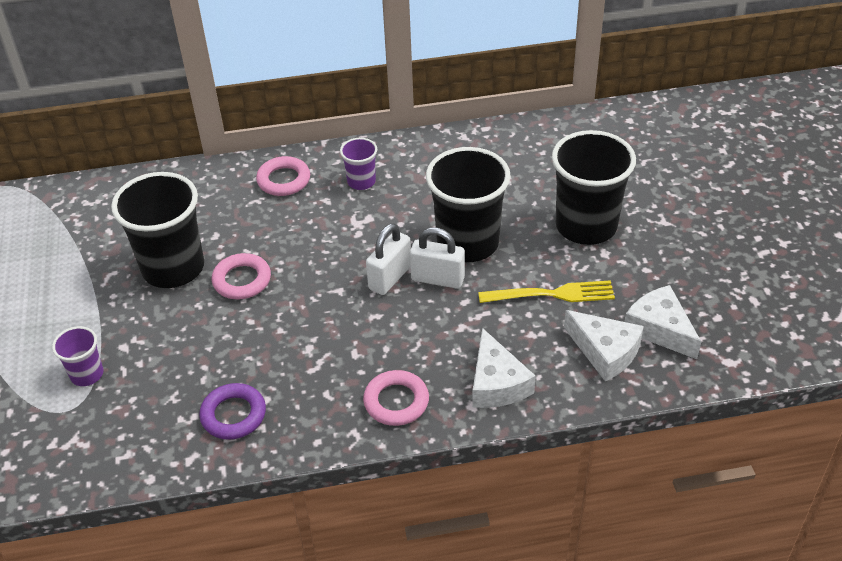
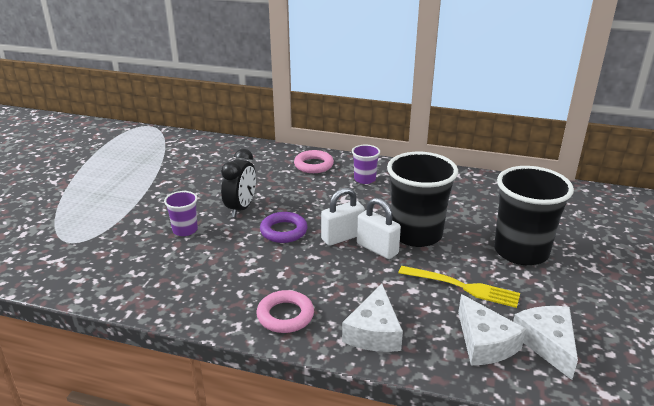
camera: 25 degrees right, 15 degrees down
(87, 374) = (102, 227): purple cup -> purple cup (185, 230)
(173, 268) = (205, 189): black cup -> none
(233, 415) = (166, 282): purple ring -> purple ring (283, 231)
(242, 280) = (241, 208): pink ring -> black clock

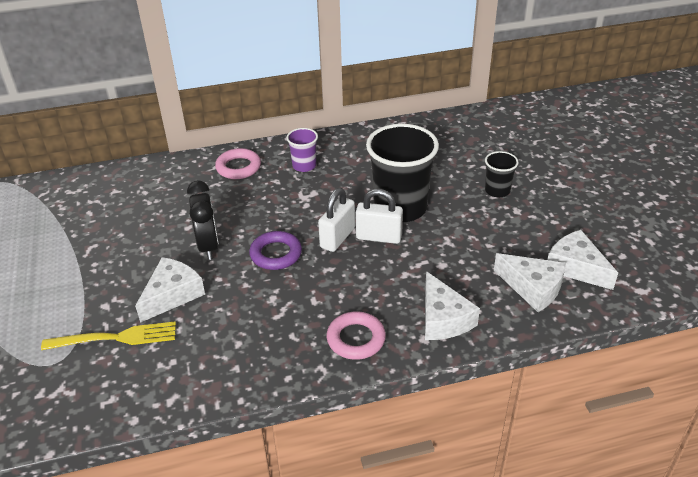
camera: 30 degrees left, 10 degrees up
(185, 230) = (172, 295): purple cup -> white cheese
(462, 287) = (478, 244): yellow fork -> yellow fork (115, 338)
(521, 251) = (497, 190): black cup -> black cup, size x0.49

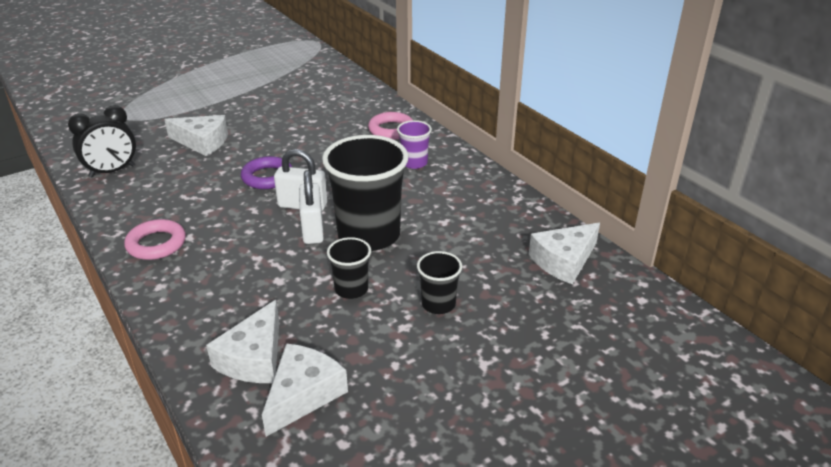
camera: 70 degrees right, 5 degrees down
(115, 338) = (150, 132): yellow fork -> none
(208, 246) = (269, 143): black clock -> black clock (112, 171)
(443, 318) = (191, 294): white cheese -> white cheese (564, 261)
(467, 228) = (351, 289): none -> black cup

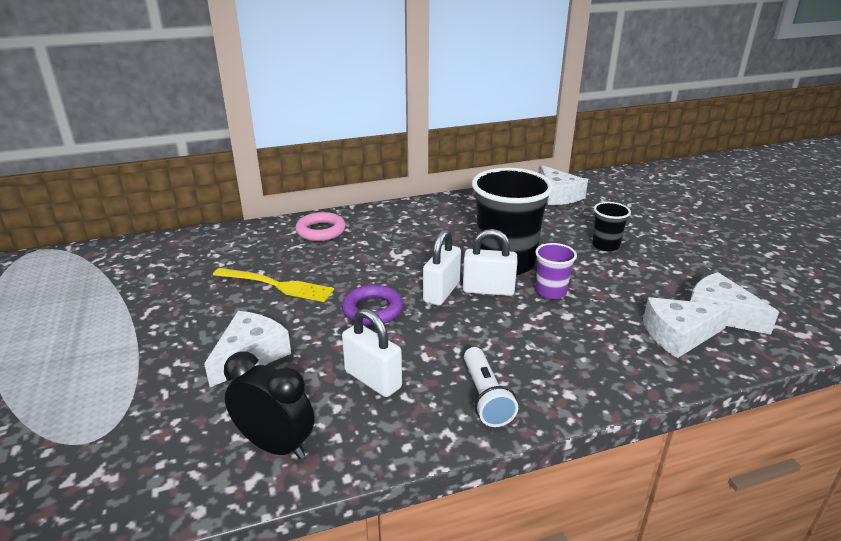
camera: 75 degrees left, 5 degrees down
(112, 171) = (275, 446): black clock -> black clock turned 45 degrees counterclockwise
(156, 244) = (485, 397): pink ring -> white flashlight
(177, 193) = (373, 379): none -> white padlock
(254, 357) = (679, 335): white cheese -> white cheese turned 135 degrees clockwise
(294, 131) = (276, 285): none -> yellow fork
(351, 289) = (584, 279): black cup -> none
(414, 163) = (392, 228): purple cup -> purple cup (551, 292)

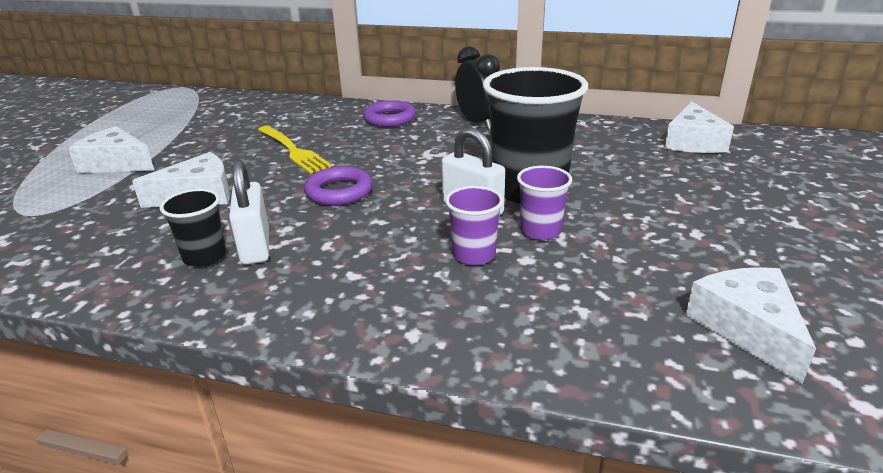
camera: 35 degrees right, 0 degrees up
(275, 446) = (116, 266): black clock -> black clock (478, 123)
(321, 231) = (389, 119): pink ring -> purple ring
(441, 292) = (423, 196): white padlock -> none
(485, 397) = (326, 300): white flashlight -> none
(533, 324) = (474, 255): none -> purple cup
(605, 245) = (683, 205): black cup -> black cup (204, 256)
(679, 335) = (645, 330): white cheese -> white cheese (117, 163)

